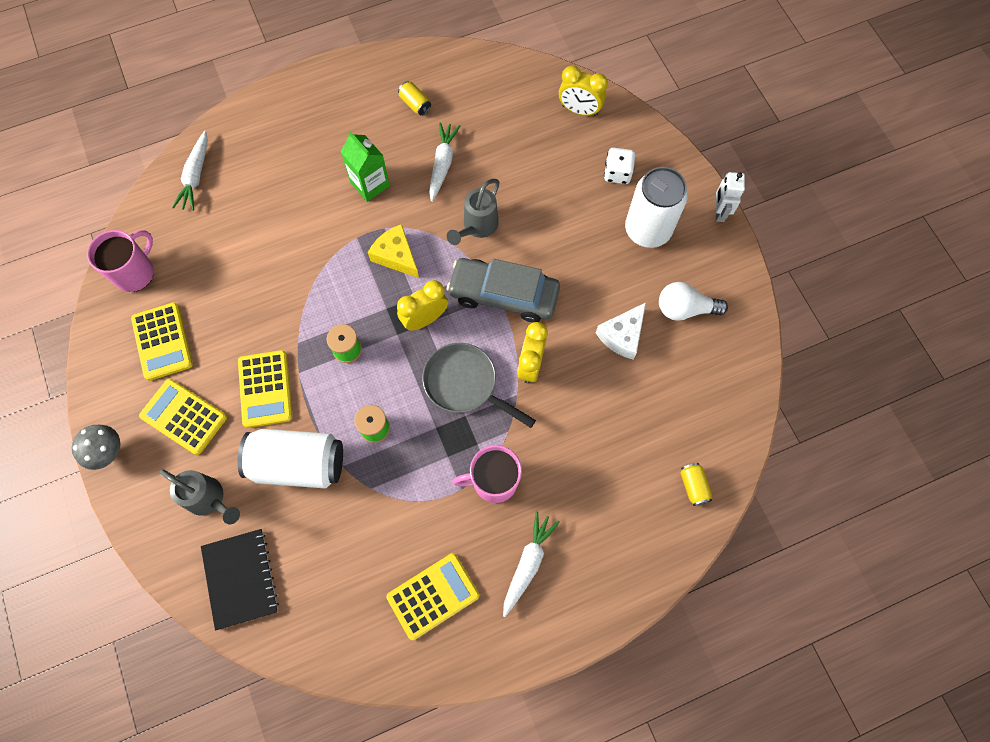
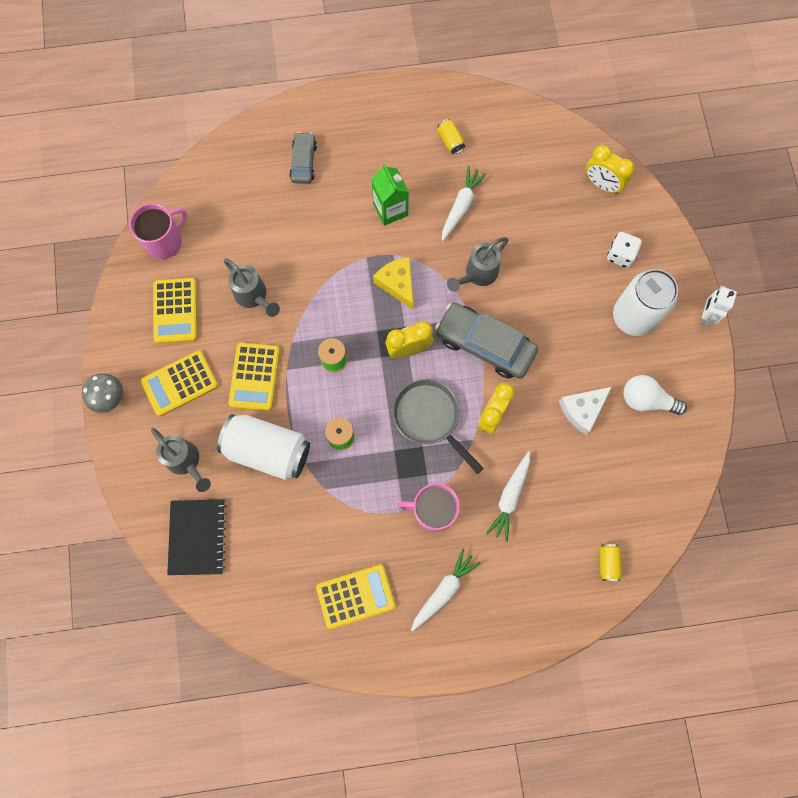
camera: 15 degrees right, 5 degrees up
(184, 416) = (180, 383): yellow calculator -> yellow calculator turned 75 degrees counterclockwise
(196, 176) = (236, 163): white carrot -> white carrot (510, 497)
(246, 306) = (254, 297): none -> grey watering can
(267, 158) = (303, 162): none -> grey car

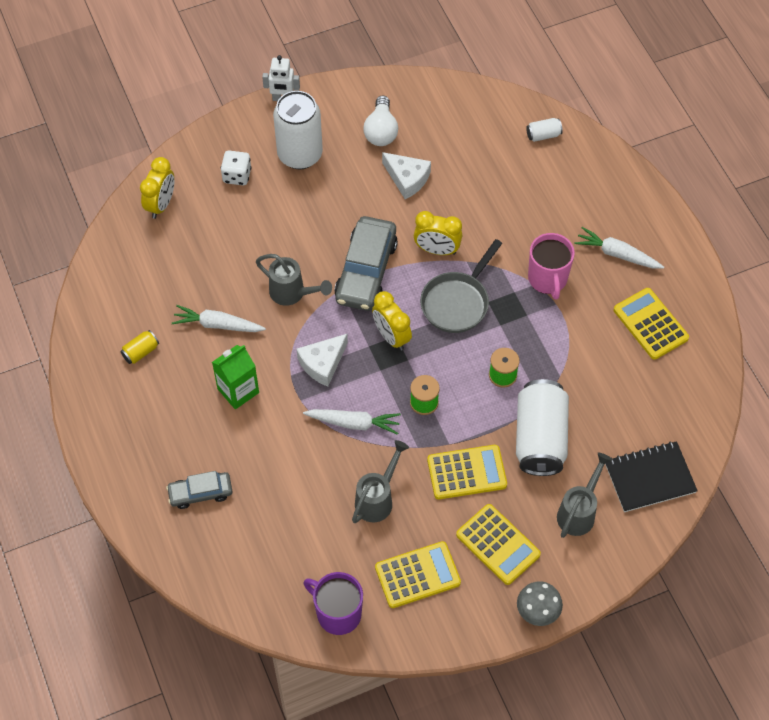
camera: 105 degrees left, 15 degrees down
(165, 241) = (338, 613): pink mug -> purple mug
(397, 284) = (322, 363): yellow cheese -> white cheese
(510, 497) = (511, 220): white carrot -> white carrot (354, 423)
(607, 563) = (543, 135): yellow can -> white can

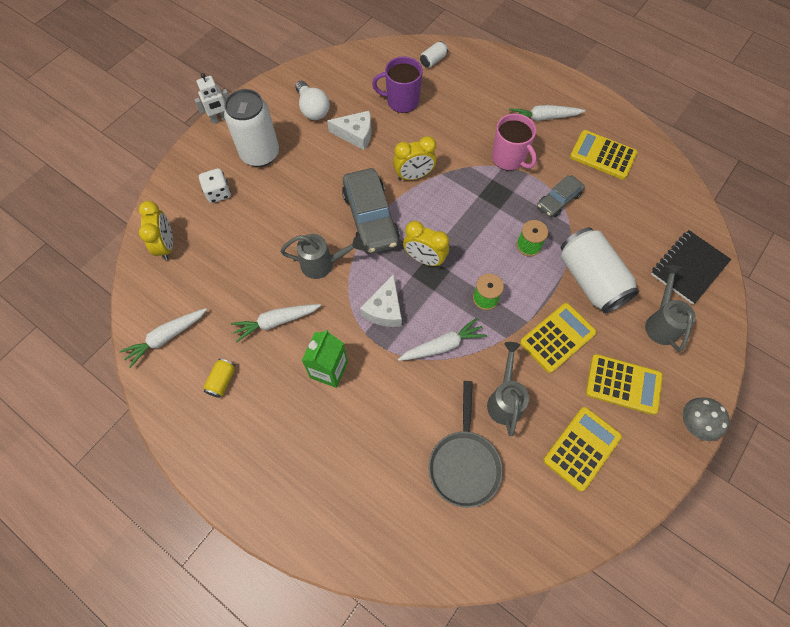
camera: 30 degrees left, 5 degrees up
(115, 289) = (166, 337): none -> white carrot
(200, 493) = (353, 482): grey car -> grey car (558, 200)
(338, 613) = (542, 524): purple mug -> purple mug (401, 101)
(457, 302) = (456, 207): grey pan -> grey pan (464, 463)

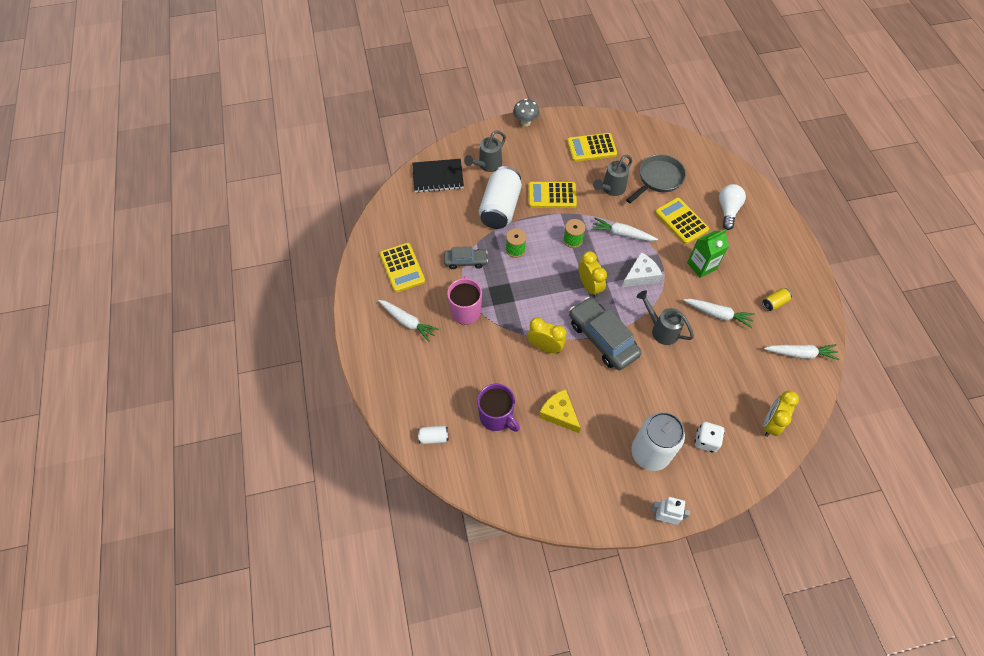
camera: 140 degrees left, 5 degrees down
(312, 109) = (575, 466): white light bulb -> white light bulb (727, 210)
(355, 134) = (559, 414): white cheese -> yellow cheese
(370, 218) = (602, 338): grey car -> grey car turned 60 degrees counterclockwise
(623, 384) = (541, 156): yellow calculator -> yellow calculator (681, 221)

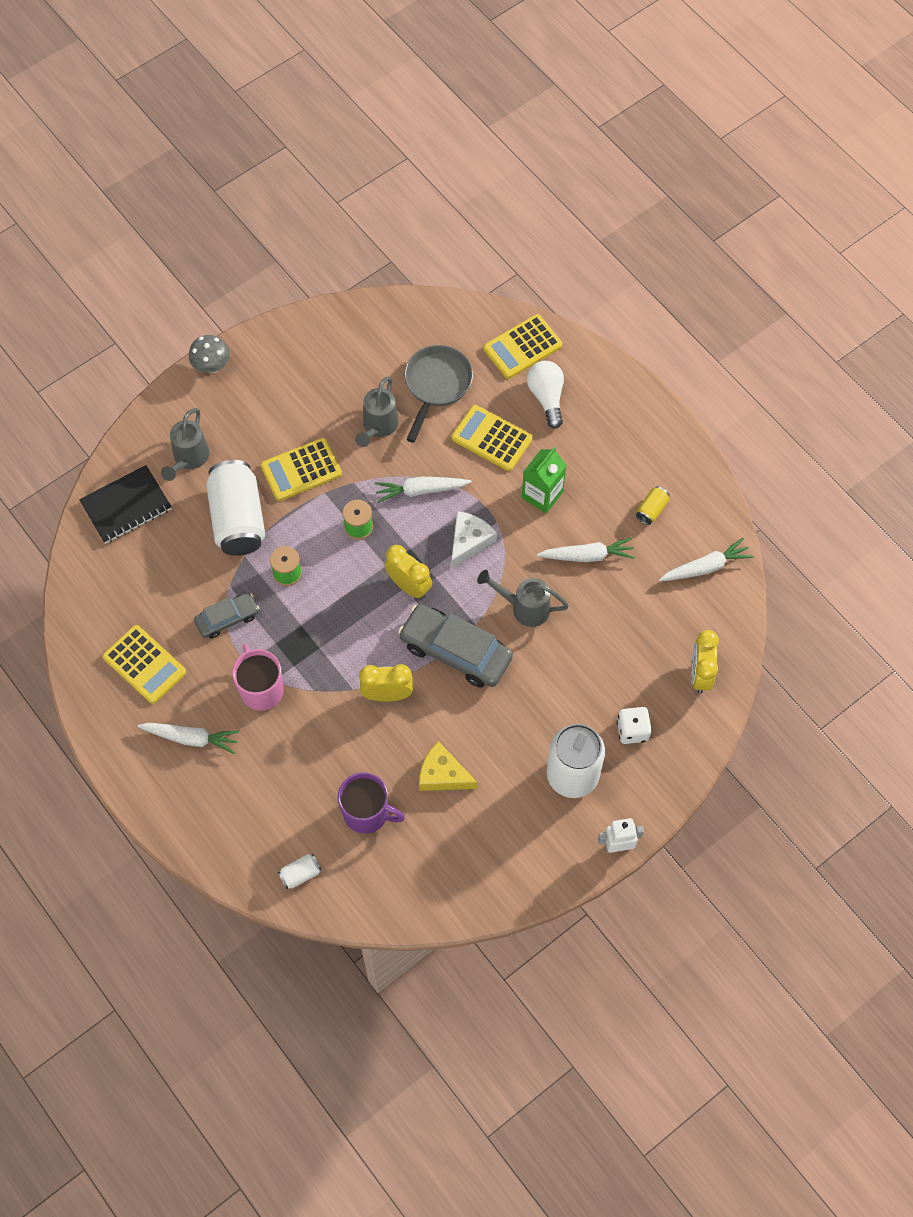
camera: 25 degrees left, 5 degrees up
(591, 148) = (324, 371): yellow calculator -> yellow calculator (522, 347)

